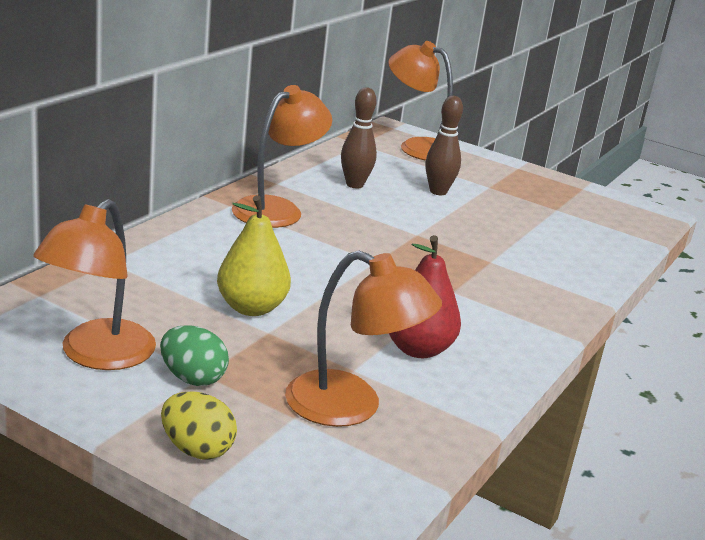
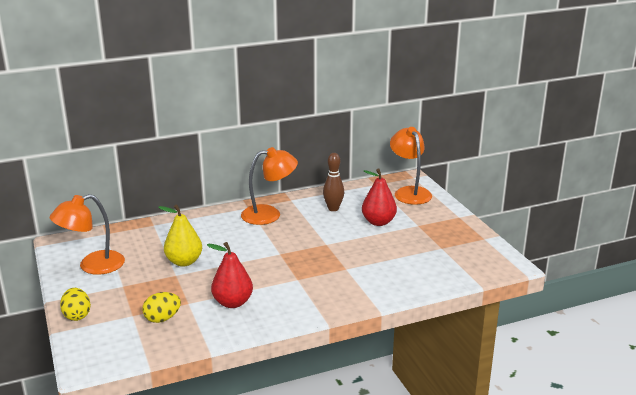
camera: 40 degrees right, 0 degrees up
(192, 378) = (115, 286): green egg -> none
(351, 406) = (162, 318): orange lamp -> yellow egg
(438, 191) = (378, 222): brown bowling pin -> red pear

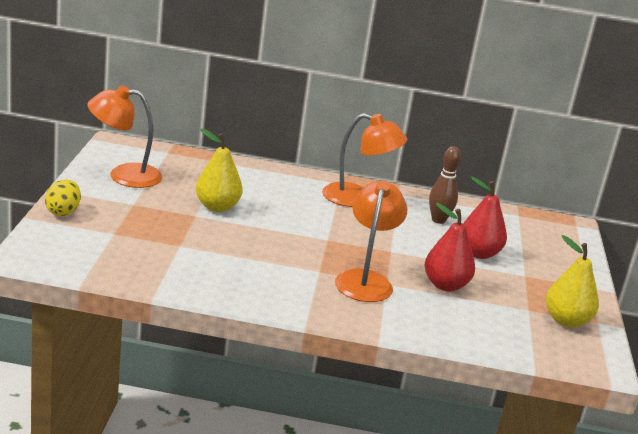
camera: 25 degrees right, 0 degrees up
(162, 318) = (139, 248): yellow egg -> none
(232, 302) = (225, 264): red pear -> red pear (445, 285)
(409, 192) = (553, 238): orange lamp -> orange lamp (365, 280)
(468, 245) = (566, 321): none -> yellow pear

